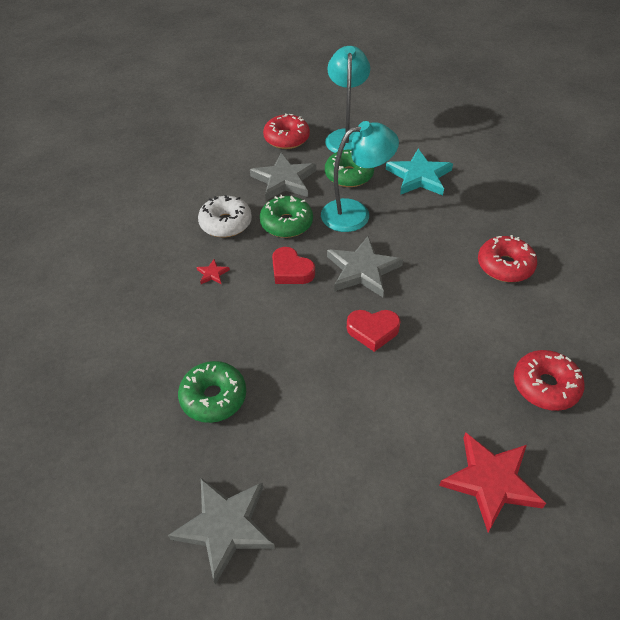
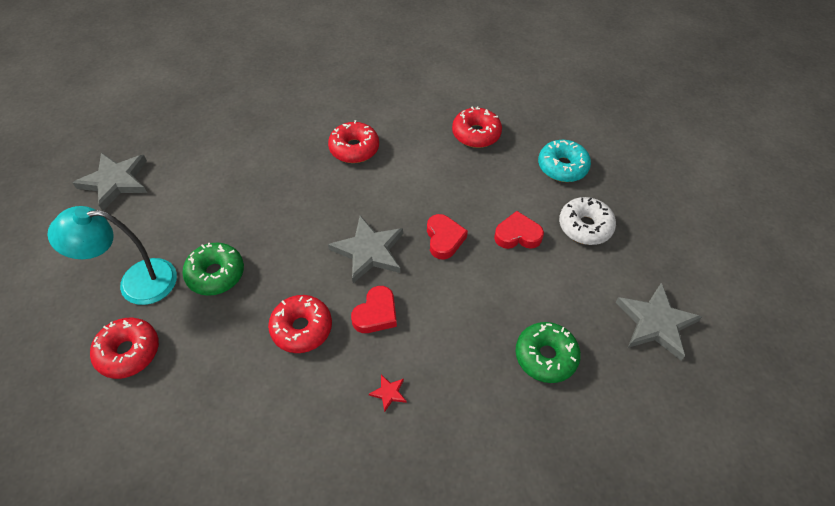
camera: 100 degrees left, 5 degrees up
(226, 223) = (302, 396): white donut -> white donut (585, 226)
(284, 180) = (220, 342): grey star -> grey star (115, 181)
(286, 223) = (301, 328): green donut -> red donut
(355, 213) = (283, 263): turquoise lamp -> none
(373, 402) = (517, 235): none -> red heart
(419, 176) = (223, 209): turquoise star -> none
(490, 481) = (562, 167): red star -> turquoise donut

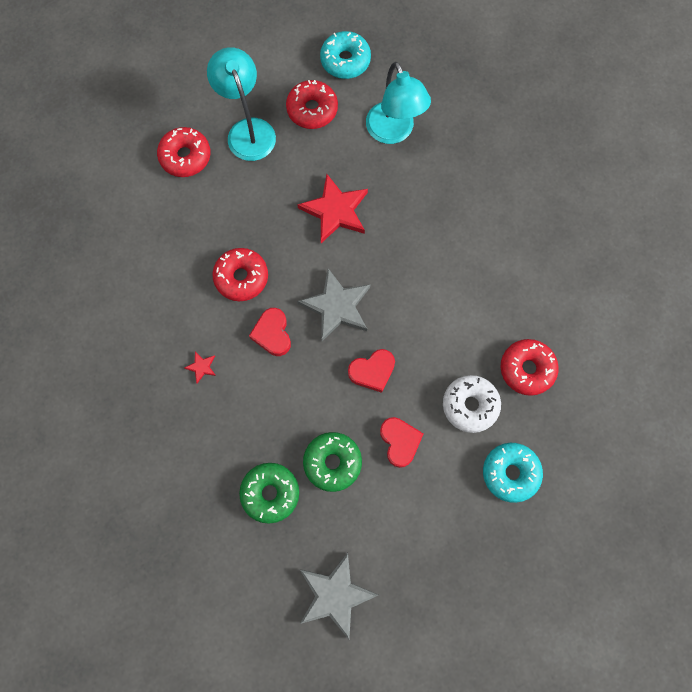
camera: 75 degrees right, 20 degrees up
(115, 181) = (345, 60): grey star -> turquoise donut
(214, 164) = (393, 132): none -> turquoise lamp
(216, 274) = (274, 187): green donut -> green donut (332, 462)
(269, 228) = (335, 211): none -> red star
(354, 148) = (459, 251): red donut -> red donut (312, 109)
(376, 314) = (272, 334): red heart -> red heart turned 60 degrees clockwise
(585, 226) = (433, 509): white donut -> white donut (470, 405)

